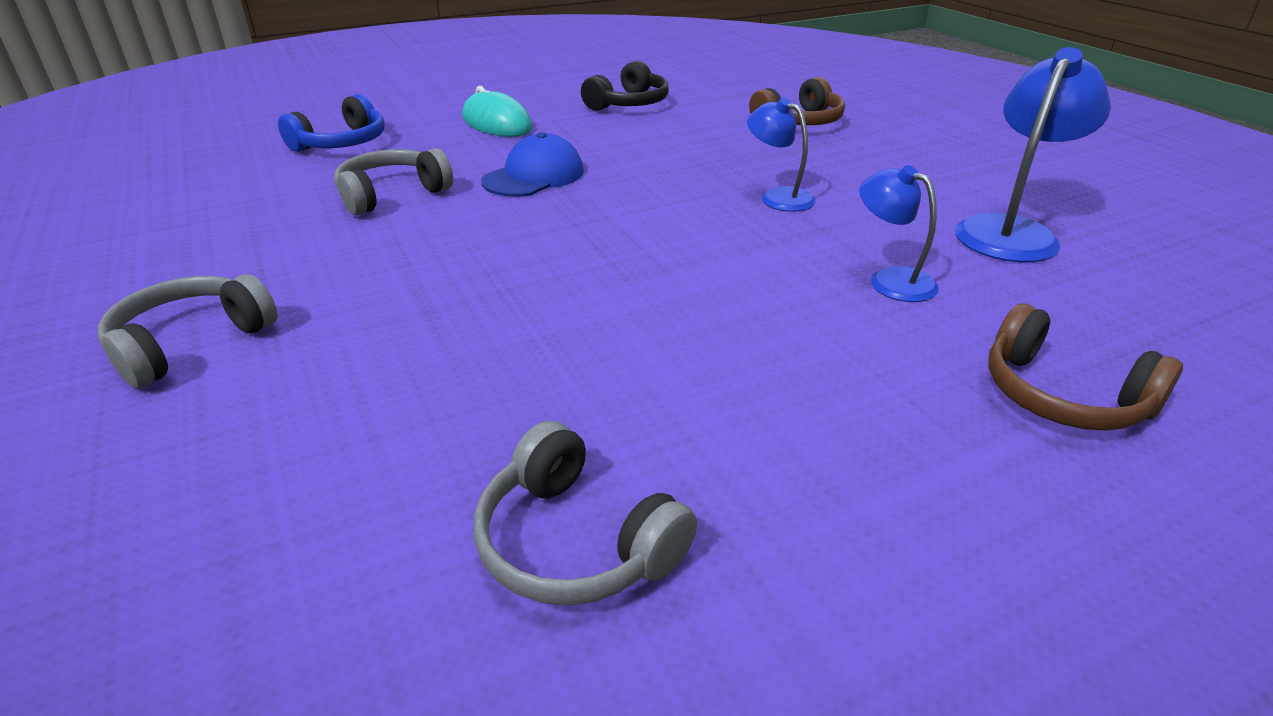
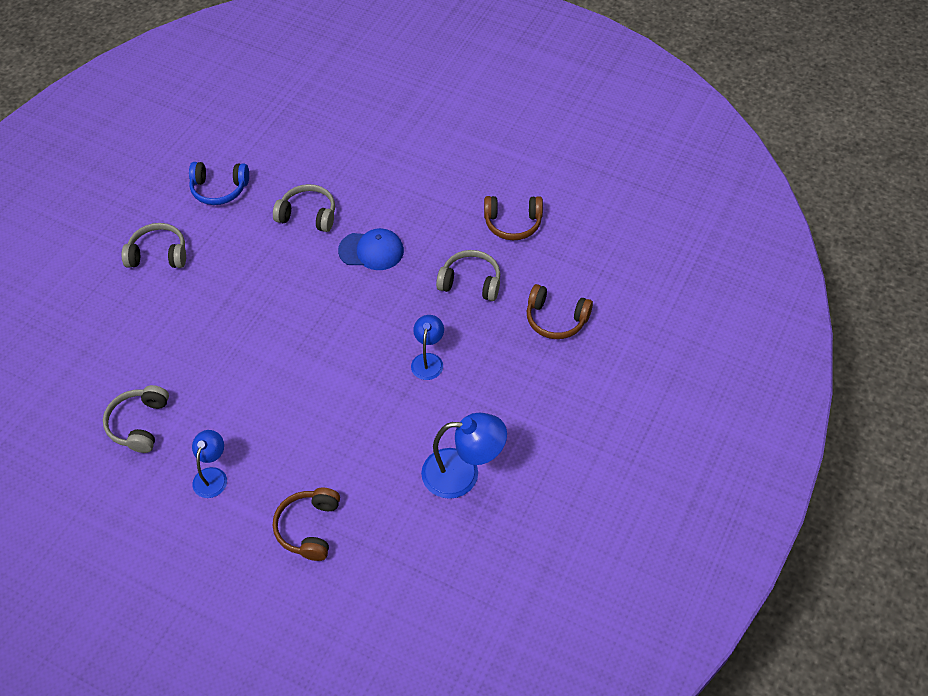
camera: 55 degrees right, 20 degrees up
(342, 143) = (346, 150): blue headphones -> blue headphones (219, 189)
(497, 123) = (427, 187): turquoise mouse -> none
(628, 104) = (513, 223): black headphones -> brown headphones
(681, 142) = (470, 282): none -> grey headphones
(890, 280) = (367, 441): blue lamp -> blue lamp (212, 476)

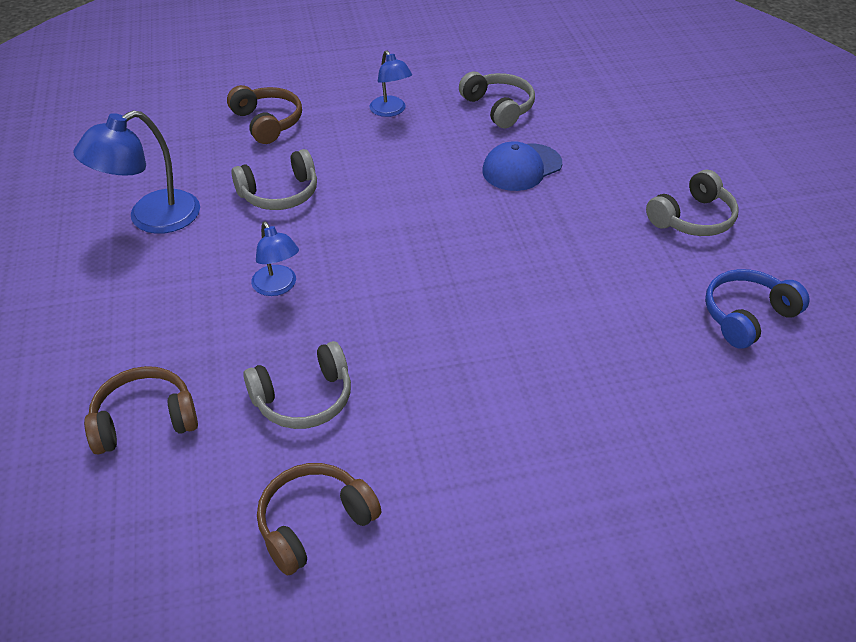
camera: 140 degrees right, 10 degrees down
(308, 215) = (604, 353): grey headphones -> grey headphones (279, 193)
(371, 251) = (473, 359): blue cap -> blue cap (521, 167)

